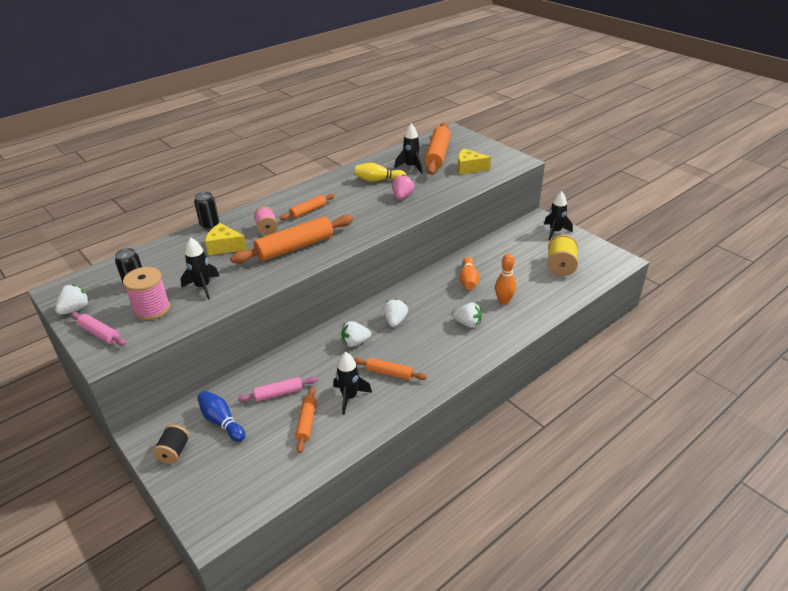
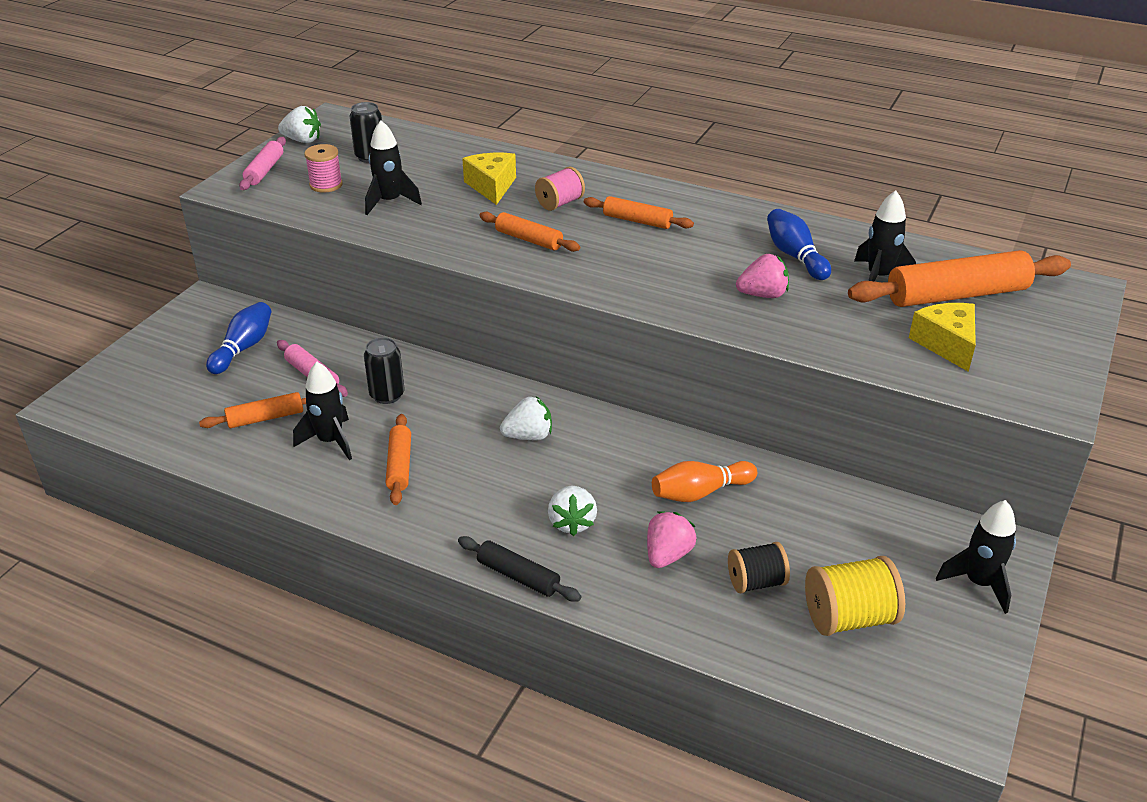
camera: 65 degrees right, 0 degrees up
(152, 309) = (326, 185): pink spool -> pink spool, size x0.66
(174, 452) = (182, 332): black spool -> black spool (756, 582)
(210, 225) = (537, 159): black can -> black can (387, 395)
(295, 247) = (529, 239): orange rolling pin -> orange rolling pin, size x0.54
(355, 342) = (453, 410): white strawberry -> none
(378, 180) = (795, 256): yellow bowling pin -> blue bowling pin
(496, 350) = (518, 576): none -> black rolling pin
(503, 301) = (667, 555): orange bowling pin -> pink strawberry

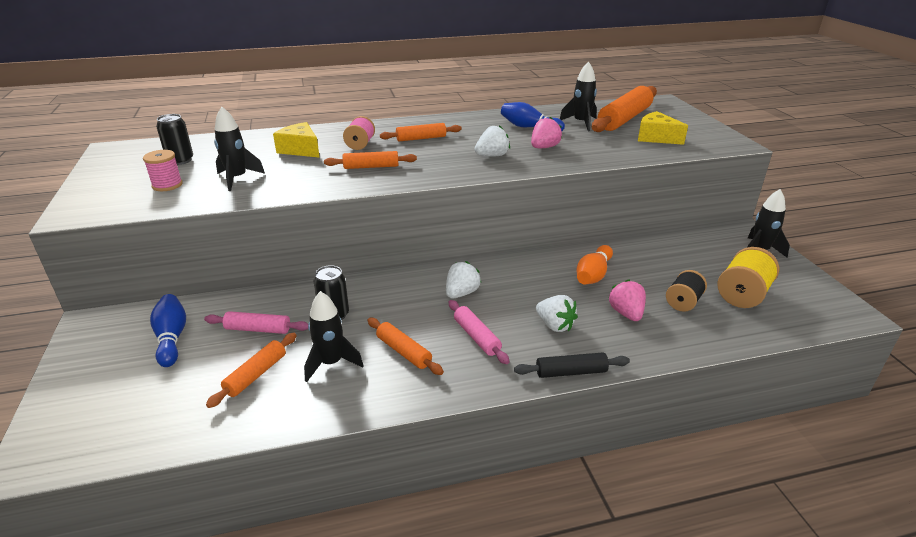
camera: 40 degrees left, 5 degrees down
(264, 170) = (96, 193): pink rolling pin -> pink rolling pin (476, 337)
(302, 140) = (104, 167): white strawberry -> white strawberry (492, 156)

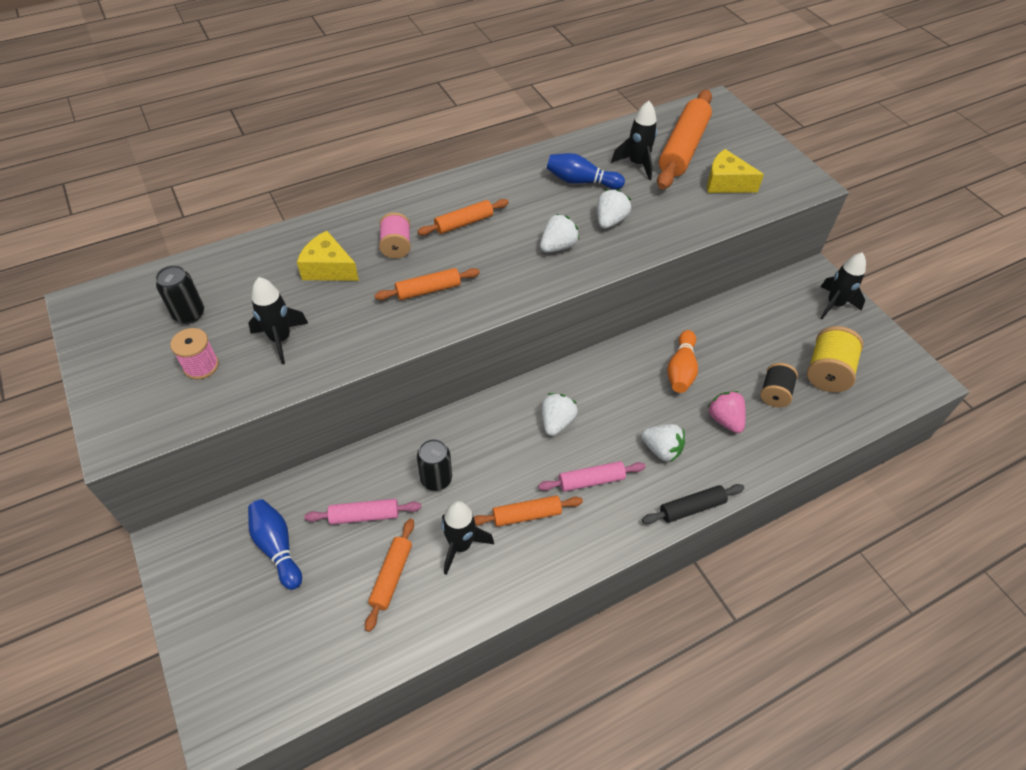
camera: 15 degrees left, 20 degrees up
(403, 351) = (526, 515): orange rolling pin -> orange rolling pin turned 45 degrees counterclockwise
(476, 337) = (591, 480): pink rolling pin -> pink rolling pin turned 60 degrees counterclockwise
(544, 147) = (610, 221): pink strawberry -> white strawberry

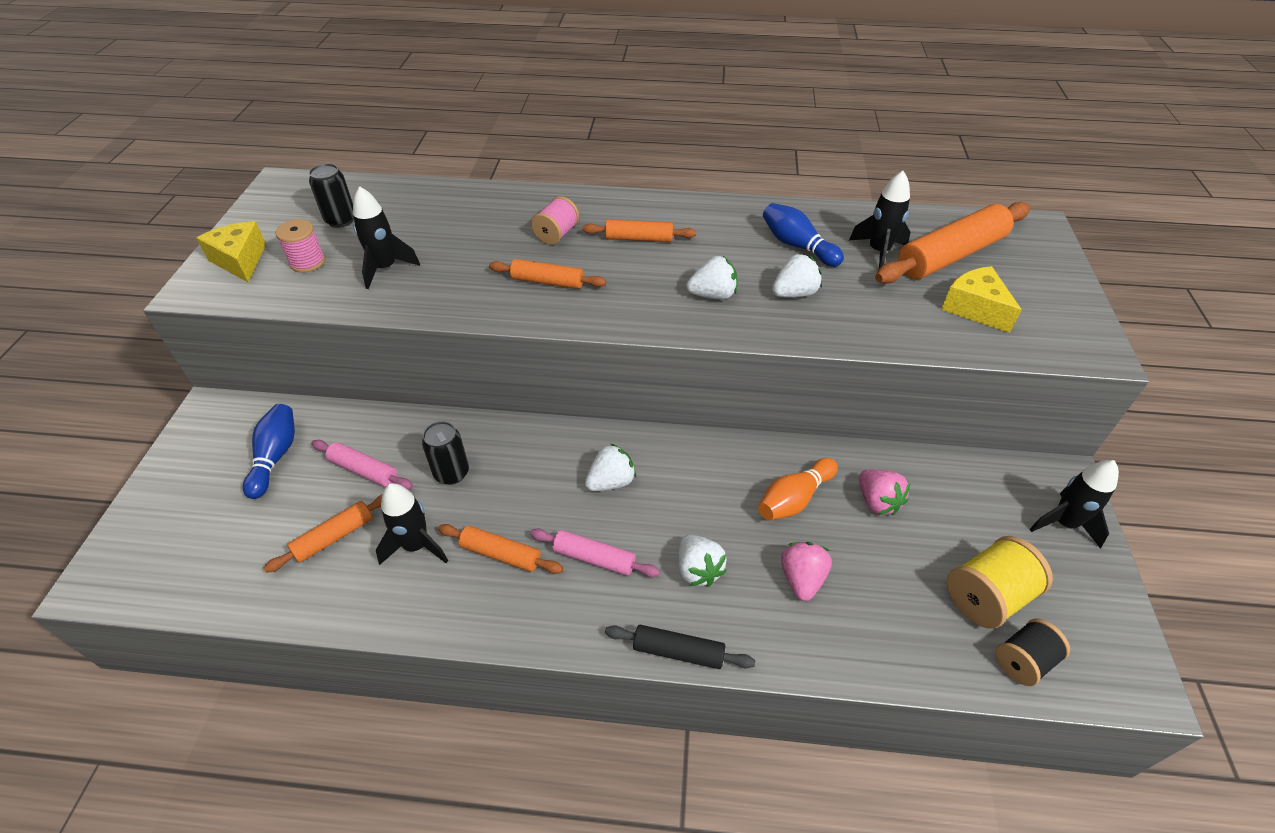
camera: 35 degrees right, 5 degrees down
(328, 268) = (481, 229): yellow cheese -> yellow cheese (240, 260)
(729, 345) = (877, 502): none -> pink strawberry
(774, 393) = (892, 583): black spool -> black spool (1023, 661)

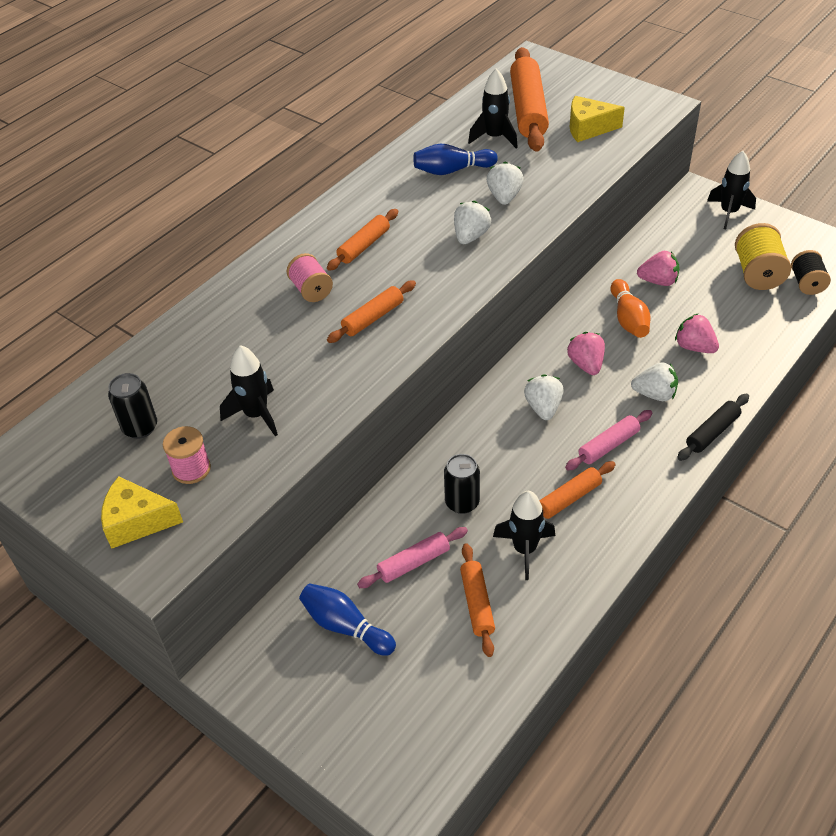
camera: 55 degrees left, 0 degrees up
(697, 491) = (586, 364): none -> pink strawberry

